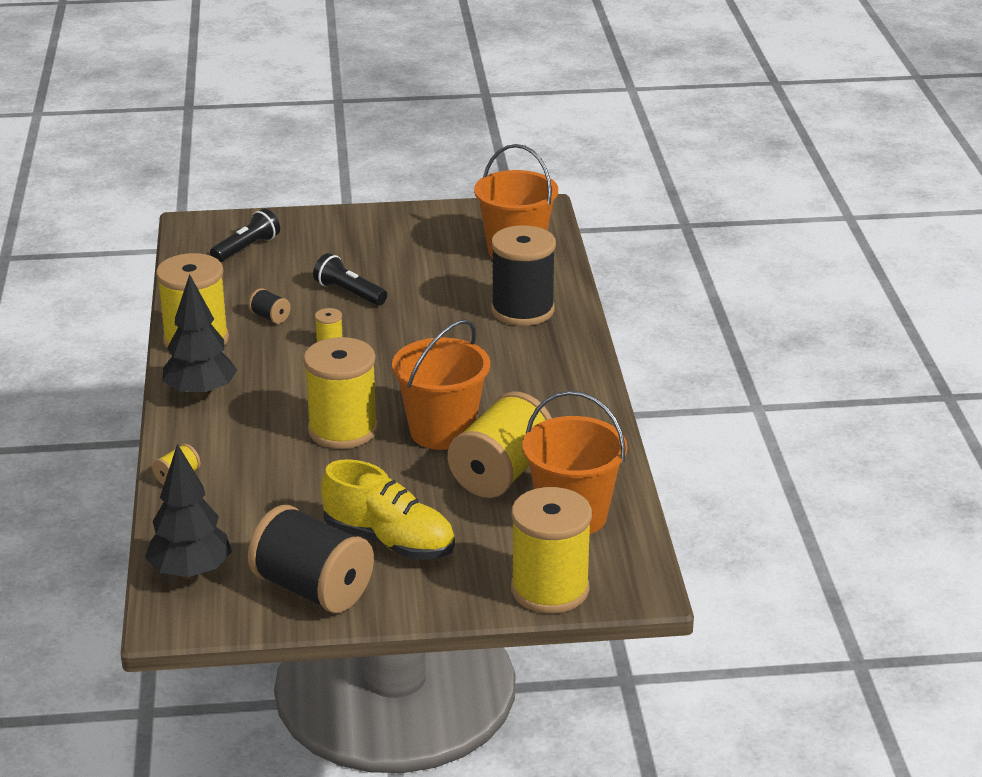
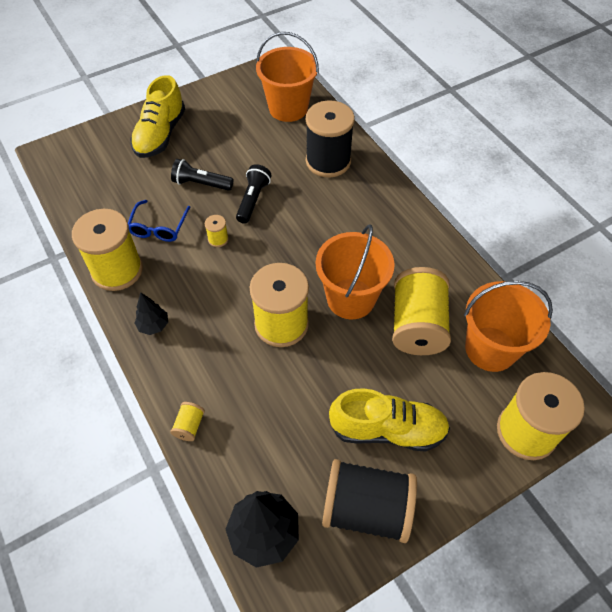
camera: 25 degrees left, 25 degrees up
(201, 393) = (154, 326): black tree -> black tree, size x0.56
(247, 248) = (100, 163): black flashlight -> black flashlight (253, 200)
(270, 317) = (159, 227): black spool -> blue glasses
(337, 239) = (160, 134): none -> yellow shoe

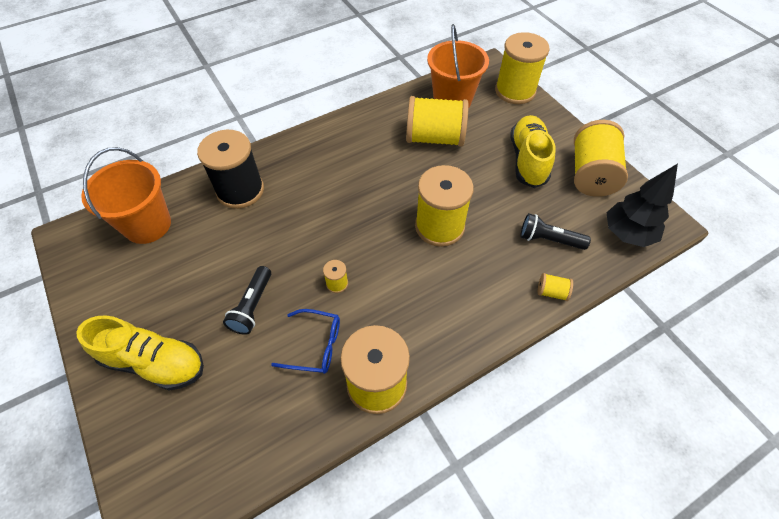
camera: 90 degrees left, 0 degrees up
(154, 326) = (449, 335): black tree -> none
(253, 200) = (284, 254): black flashlight -> black flashlight (548, 240)
(351, 298) = (410, 177): orange bucket -> none
(366, 509) = (591, 174): black spool -> yellow spool

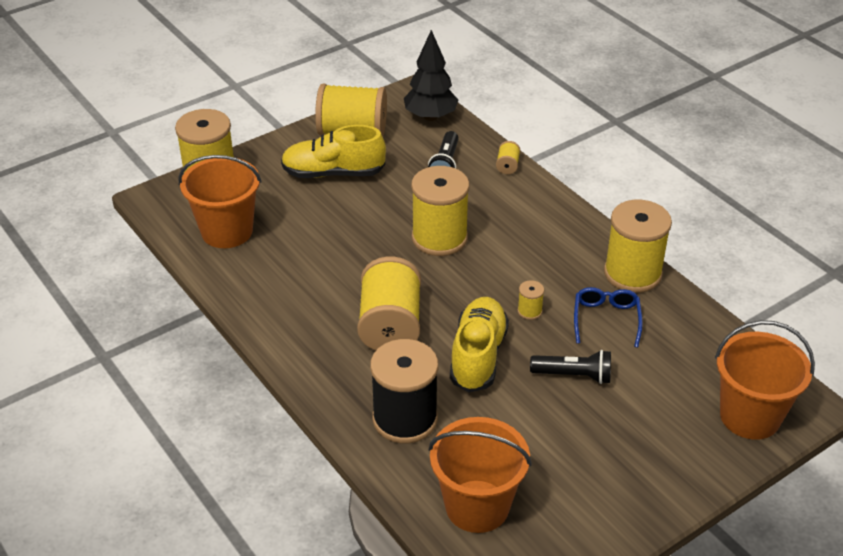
camera: 95 degrees left, 15 degrees down
(154, 362) = (661, 444): yellow shoe -> yellow shoe (478, 356)
(158, 454) = (750, 416): none -> orange bucket
(435, 138) = (298, 245): yellow spool -> yellow spool (390, 325)

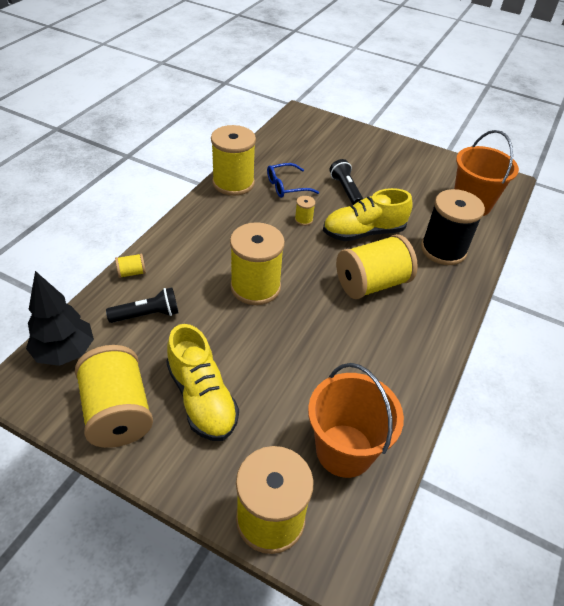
camera: 120 degrees left, 5 degrees up
(750, 416) = (323, 128): orange bucket -> none

